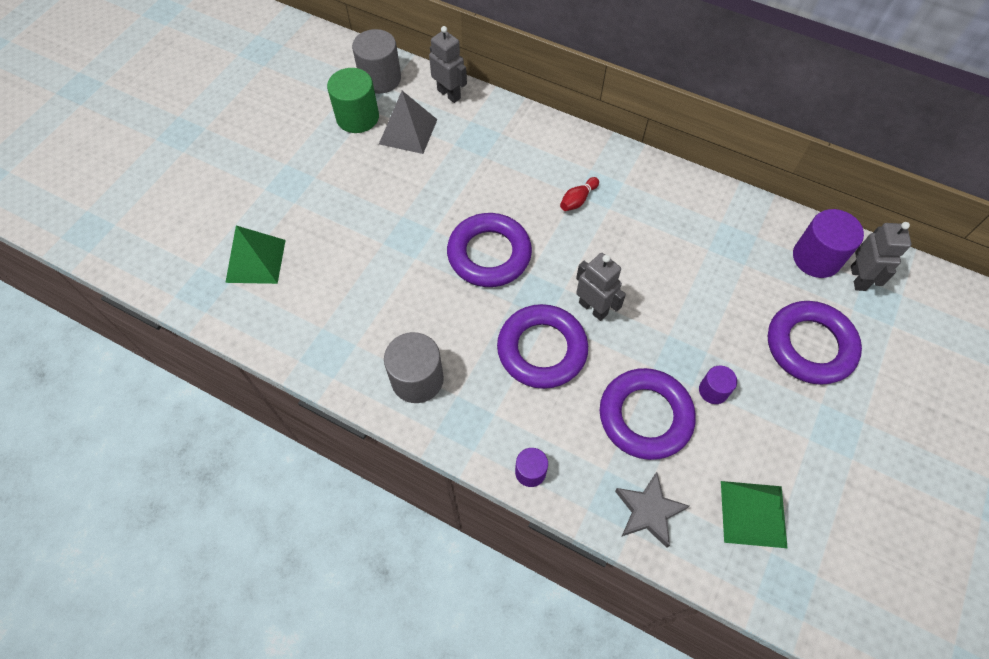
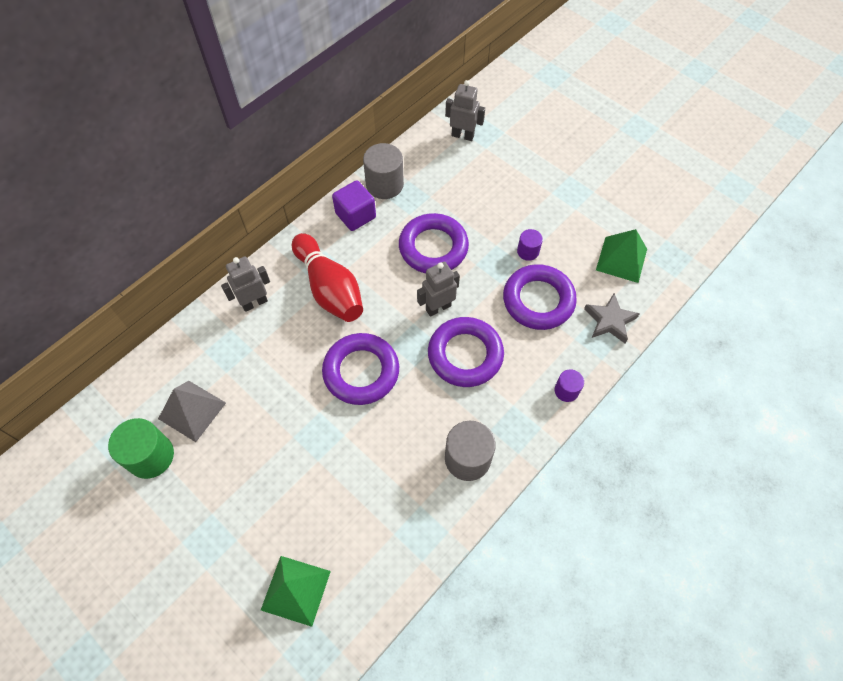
camera: 75 degrees left, 0 degrees up
(380, 79) = (108, 423): grey cylinder -> grey cylinder (384, 184)
(449, 94) = (161, 362): grey robot -> grey robot (254, 303)
(578, 200) = (329, 288): red bowling pin -> red bowling pin, size x2.45
(681, 198) = (355, 215): none -> purple cube
(809, 346) = (507, 183): purple ring -> purple ring (433, 247)
(816, 258) = (438, 152): purple cylinder -> none

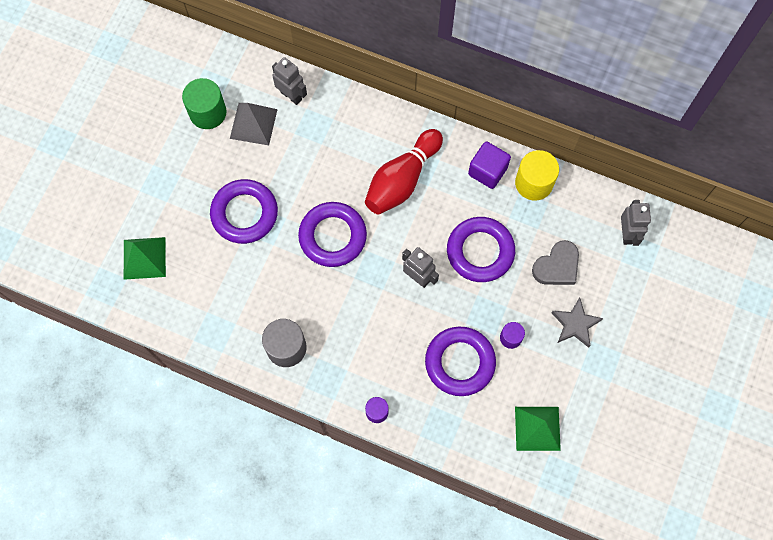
camera: 70 degrees right, 10 degrees up
(254, 303) = (365, 126): grey robot -> grey robot (291, 95)
(384, 184) = (534, 183): grey cylinder -> yellow cylinder
(465, 355) = (380, 315): purple ring -> purple ring (244, 213)
(472, 194) = (557, 266): none -> grey heart
(609, 321) = (463, 433): grey star -> grey star (575, 324)

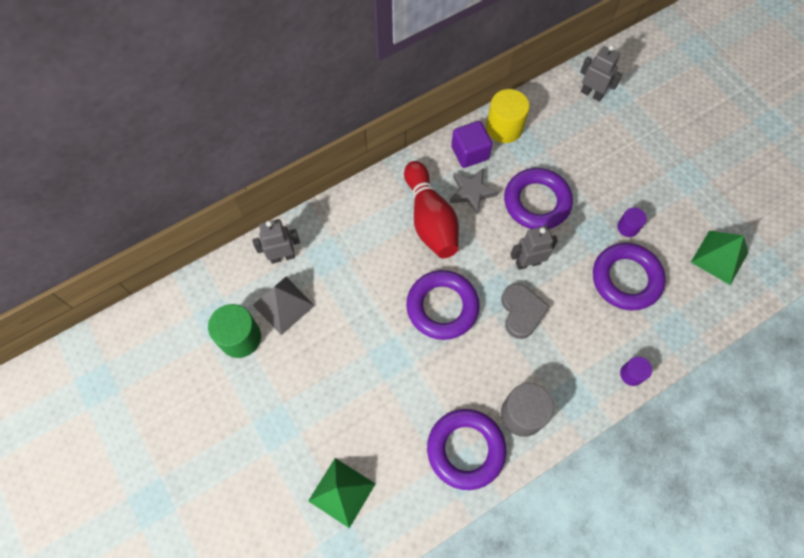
camera: 55 degrees left, 5 degrees down
(244, 213) = (365, 368): purple ring -> purple ring (465, 449)
(557, 266) = (587, 156): grey heart -> grey heart (521, 312)
(575, 324) = (645, 175): grey star -> grey star (472, 192)

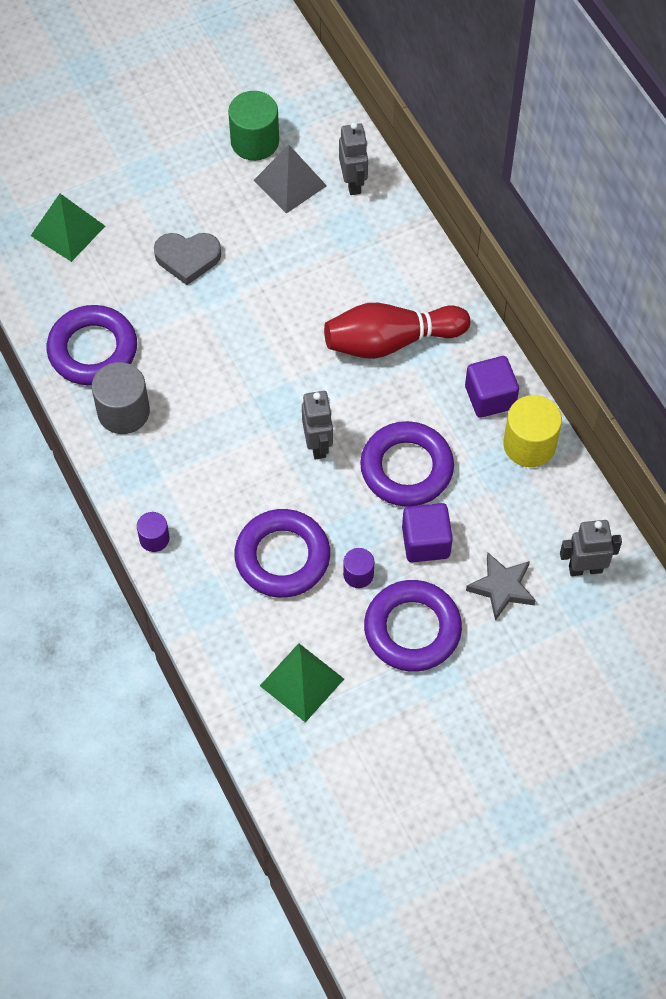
camera: 95 degrees right, 5 degrees down
(442, 307) = (268, 343): purple ring -> purple ring (412, 629)
(472, 192) = (427, 393): grey star -> grey star (502, 588)
(521, 312) = (251, 428): grey heart -> grey heart (187, 258)
(592, 94) = (585, 568): grey robot -> grey robot turned 135 degrees counterclockwise
(593, 186) = (426, 542): none -> purple cube

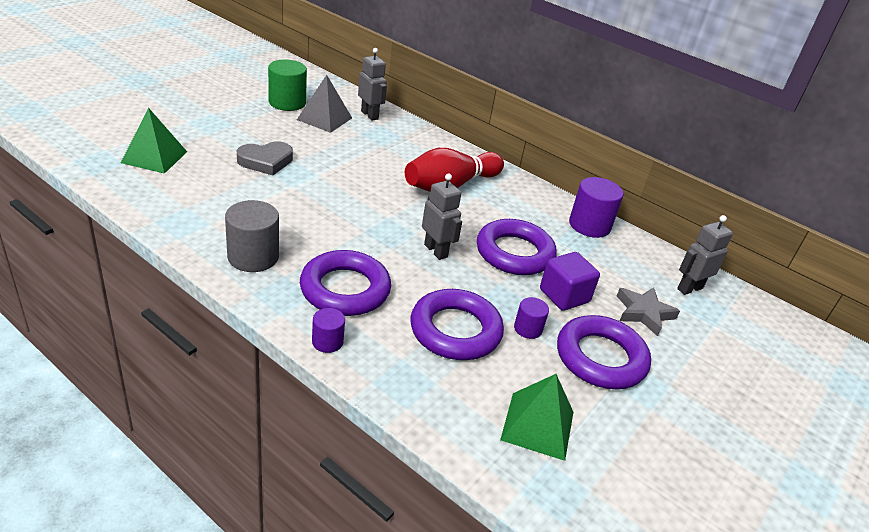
camera: 30 degrees left, 25 degrees down
(93, 350) = (206, 222): purple ring -> purple ring (345, 289)
(490, 397) = (542, 205): purple cube -> none
(529, 444) = (589, 225): yellow cylinder -> purple cylinder

